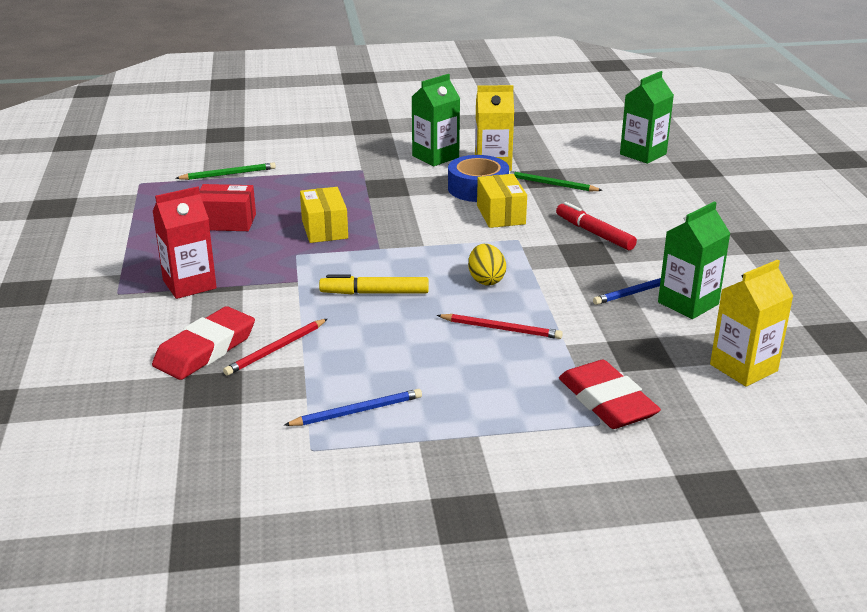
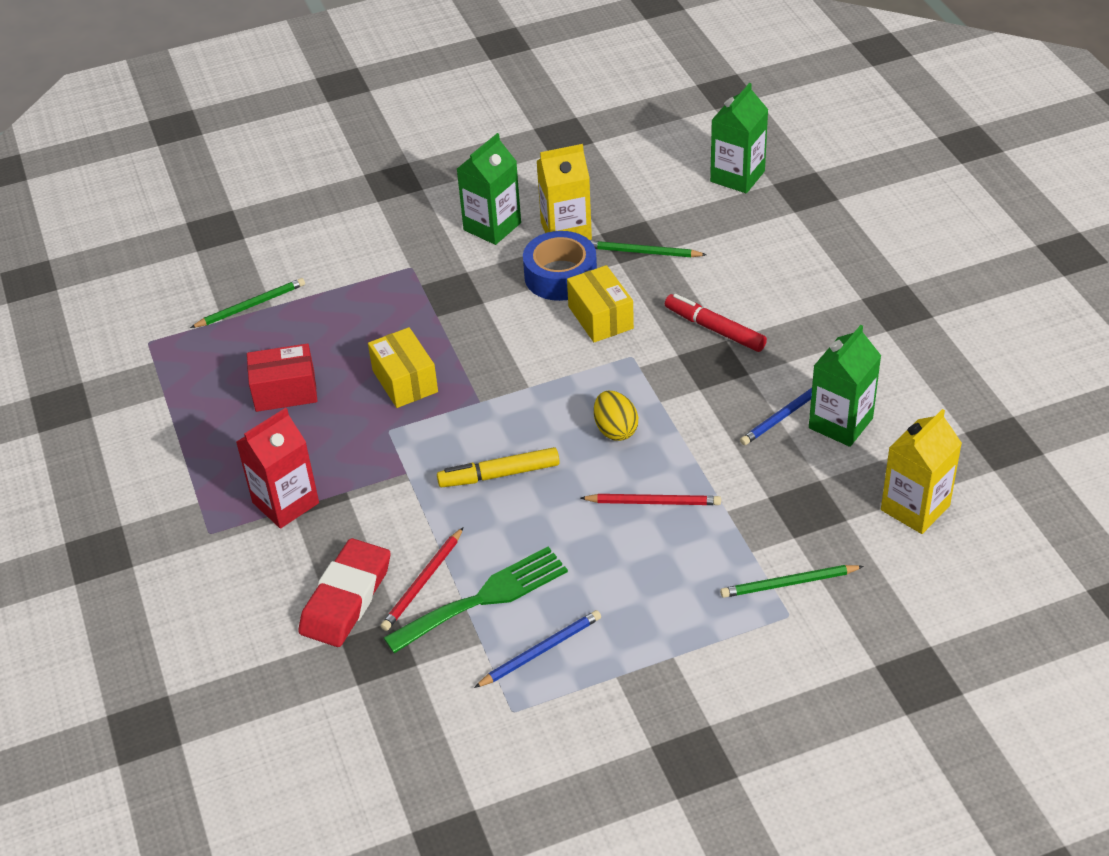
camera: 10 degrees left, 15 degrees up
(324, 368) = (484, 598): none -> green fork
(607, 401) = (789, 583): red eraser -> green pencil

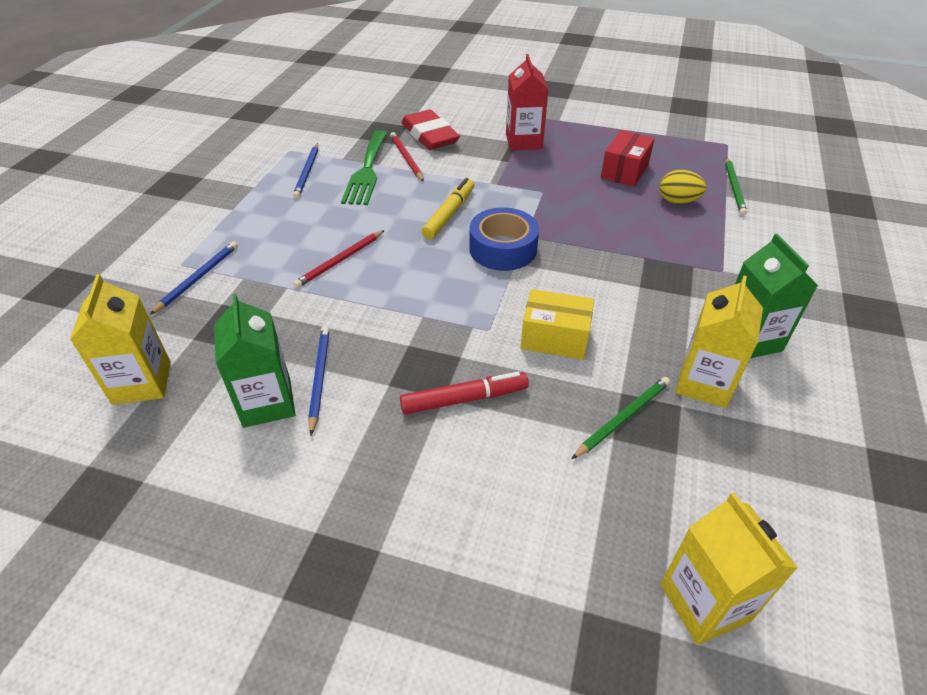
camera: 125 degrees right, 0 degrees up
(405, 381) = (583, 215): yellow box -> none
(560, 276) = (635, 344): blue tape -> blue tape (503, 249)
(615, 430) = (423, 279): yellow egg -> yellow egg (678, 201)
(737, 176) = (704, 602): green carton -> yellow carton
(789, 583) = (198, 278): green pencil -> blue pencil

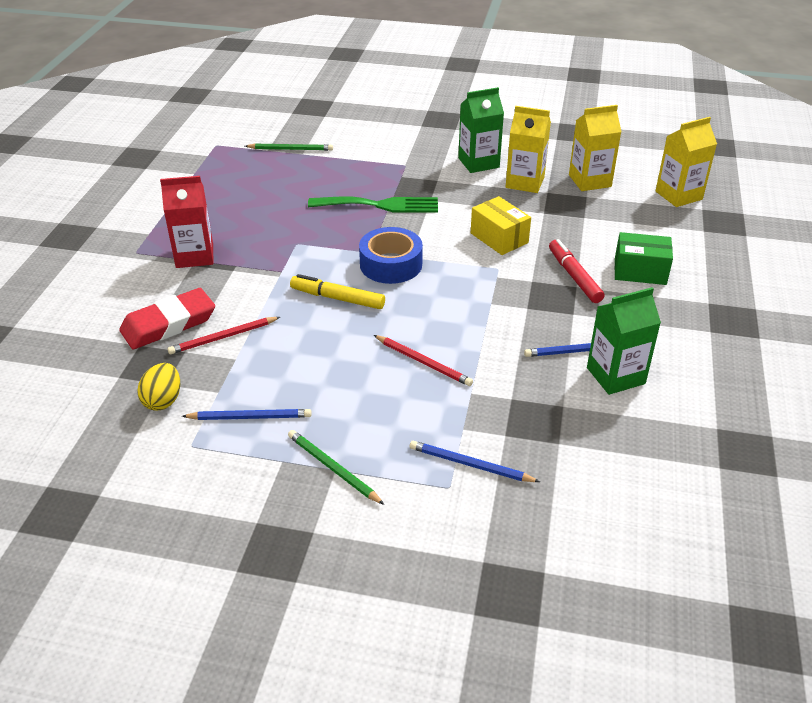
camera: 95 degrees left, 5 degrees down
(142, 383) = (624, 462): yellow carton -> yellow carton (589, 181)
(367, 171) = (250, 366): green fork -> green fork (380, 205)
(468, 478) = (640, 271): none -> green box
(555, 338) = (499, 238): yellow box -> yellow box turned 45 degrees counterclockwise
(623, 418) = (566, 213): green pencil -> green pencil (333, 468)
(624, 171) = (261, 198): red box -> none
(678, 201) = (311, 176): yellow egg -> yellow egg (163, 400)

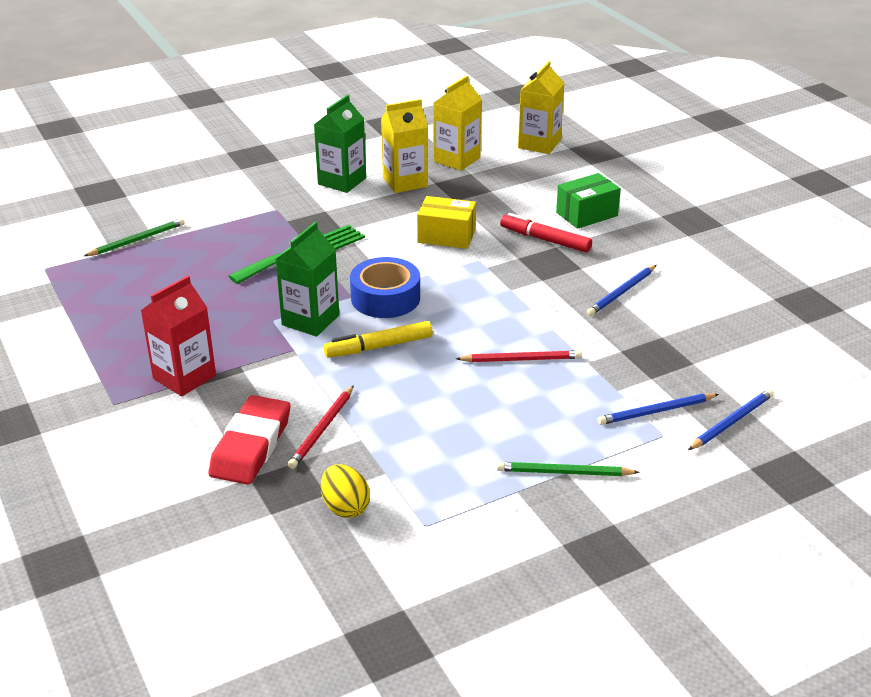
camera: 40 degrees left, 5 degrees down
(250, 417) = (442, 476): blue pencil -> blue pencil (731, 422)
(615, 376) = (668, 297): green carton -> green carton (310, 320)

